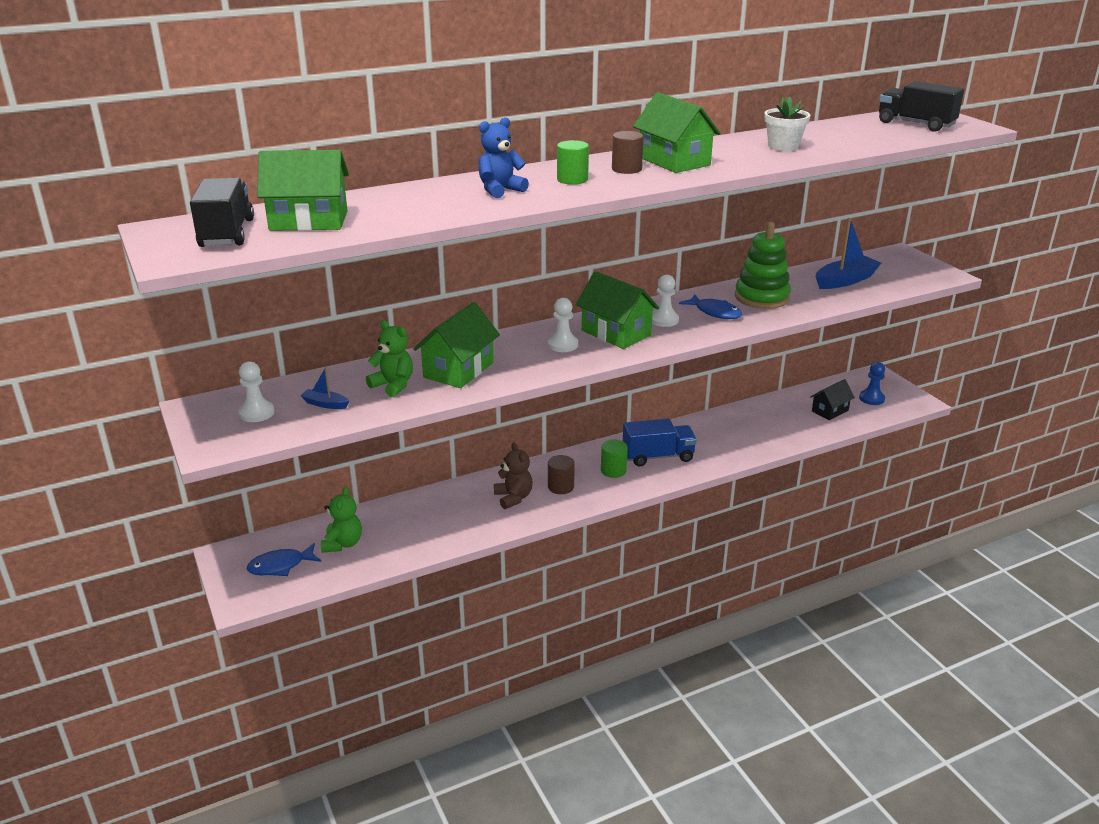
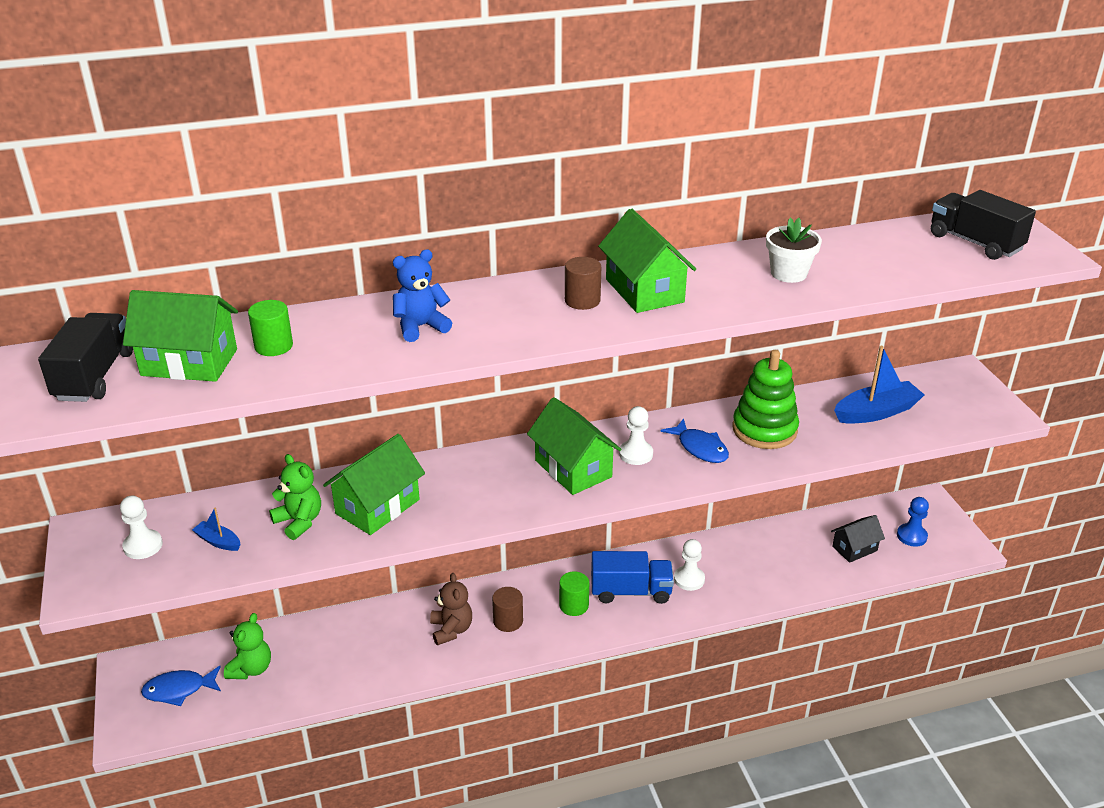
camera: 10 degrees right, 5 degrees up
(563, 345) = (506, 480): white pawn -> white pawn (689, 579)
(572, 180) = (511, 315): green cylinder -> green cylinder (273, 346)

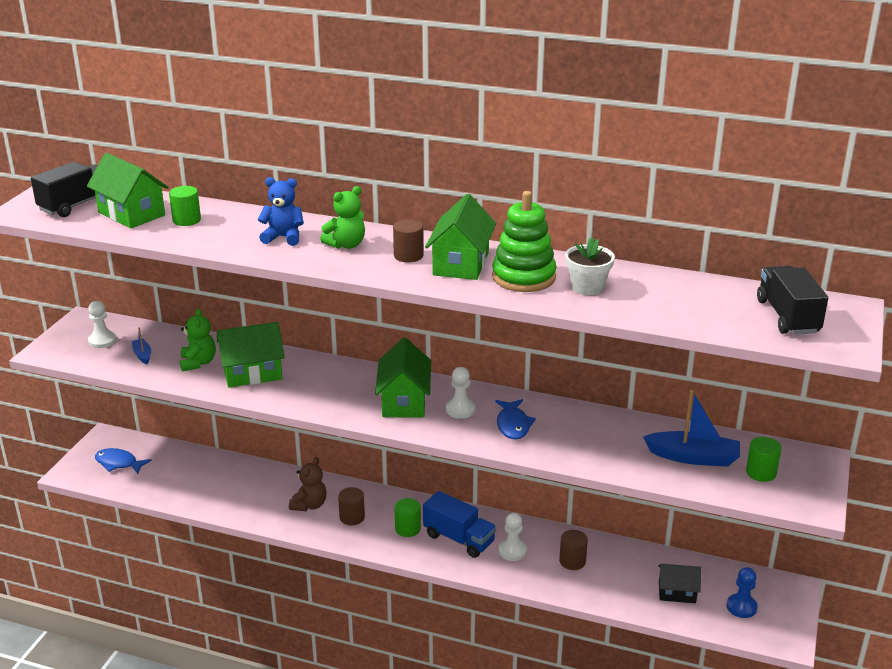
camera: 35 degrees right, 5 degrees down
(251, 669) = (168, 470): green teddy bear -> green teddy bear (346, 245)
(747, 563) = (572, 561): none -> brown cylinder
(764, 429) = (580, 432): green stacking toy -> green stacking toy (523, 277)
(939, 403) = (761, 472): none -> green cylinder

